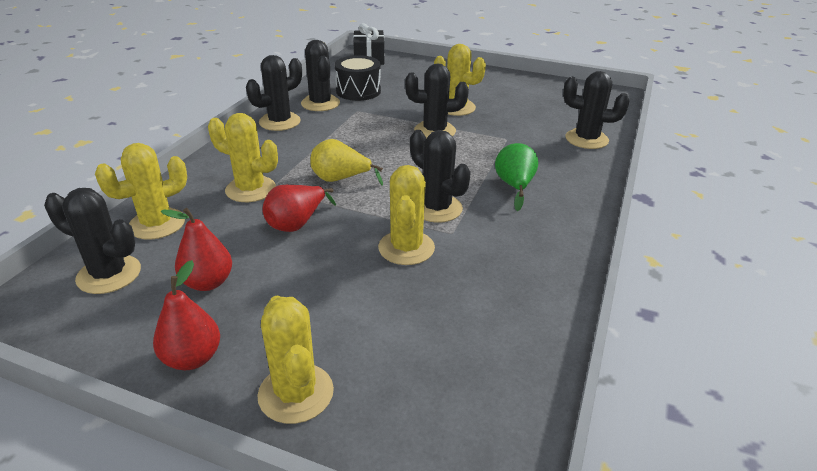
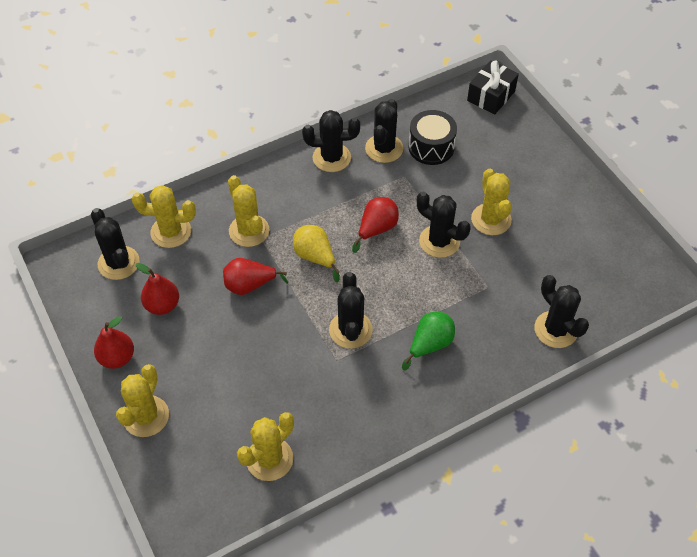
camera: 40 degrees right, 20 degrees up
(374, 144) = (376, 229): none -> red pear
(406, 248) = (295, 353): yellow cactus -> yellow cactus (269, 459)

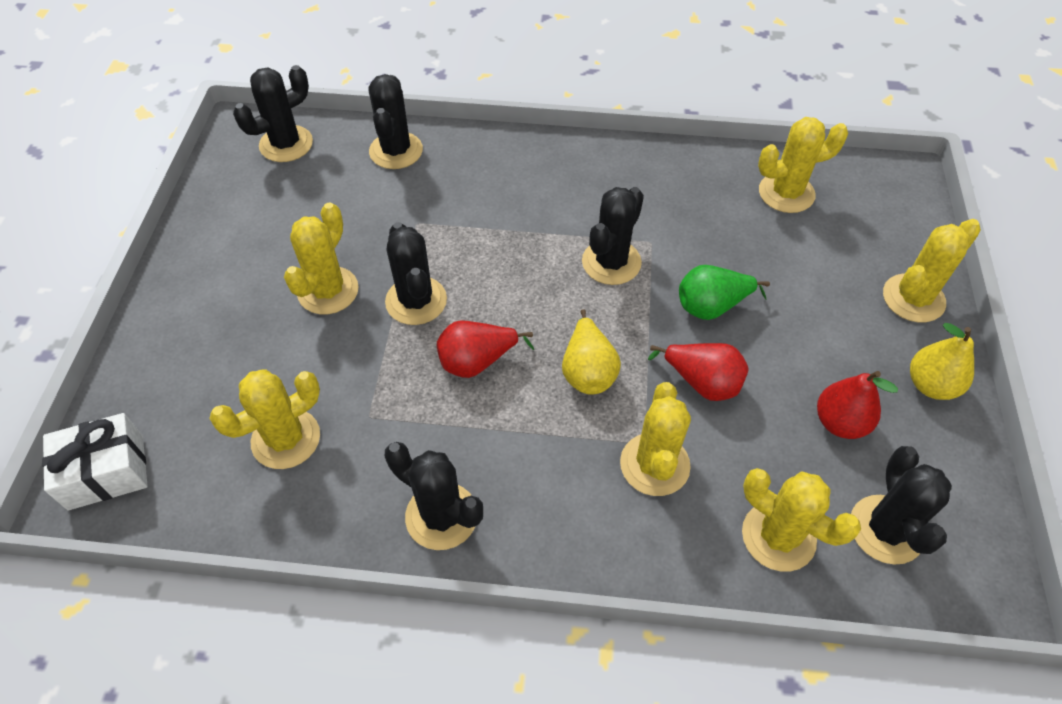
camera: 145 degrees left, 0 degrees up
(117, 358) = (931, 385): red pear -> yellow pear
(384, 148) = (351, 481): black cactus -> black cactus (286, 144)
(430, 344) = (536, 203): green pear -> green pear (711, 306)
(431, 147) = (286, 439): black drum -> yellow cactus
(491, 96) = (106, 472): black gift -> white gift

